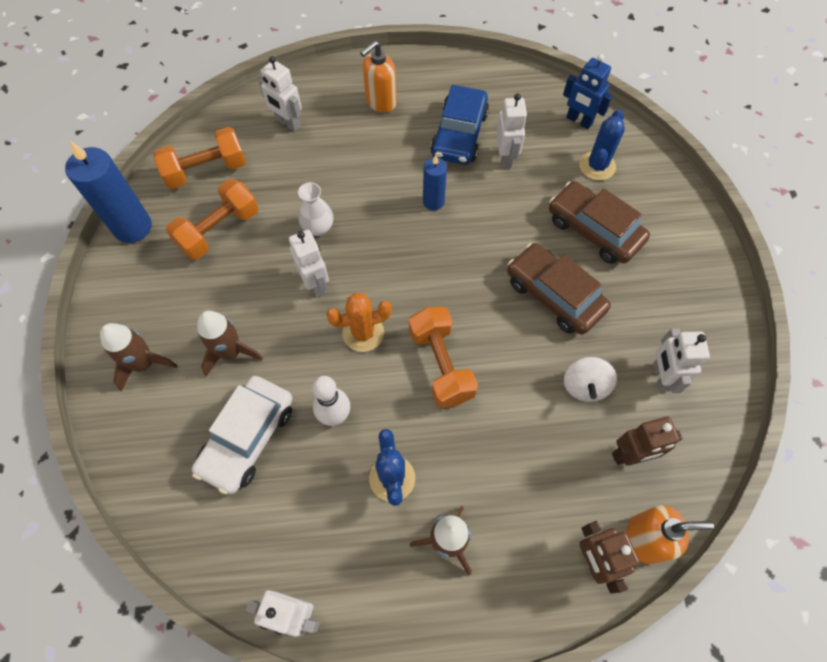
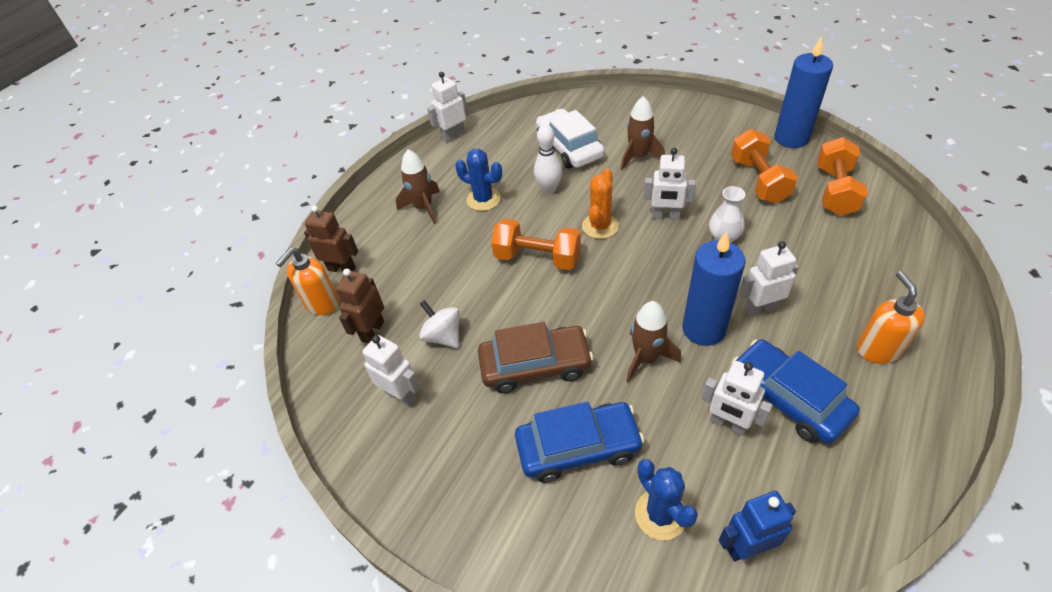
camera: 130 degrees right, 15 degrees down
(144, 364) = (660, 119): brown rocket -> brown rocket (646, 358)
(288, 123) = (876, 262): white robot -> white robot (760, 308)
(433, 202) = (703, 329): blue candle -> blue candle, size x1.74
(594, 230) = (578, 447): brown car -> blue car

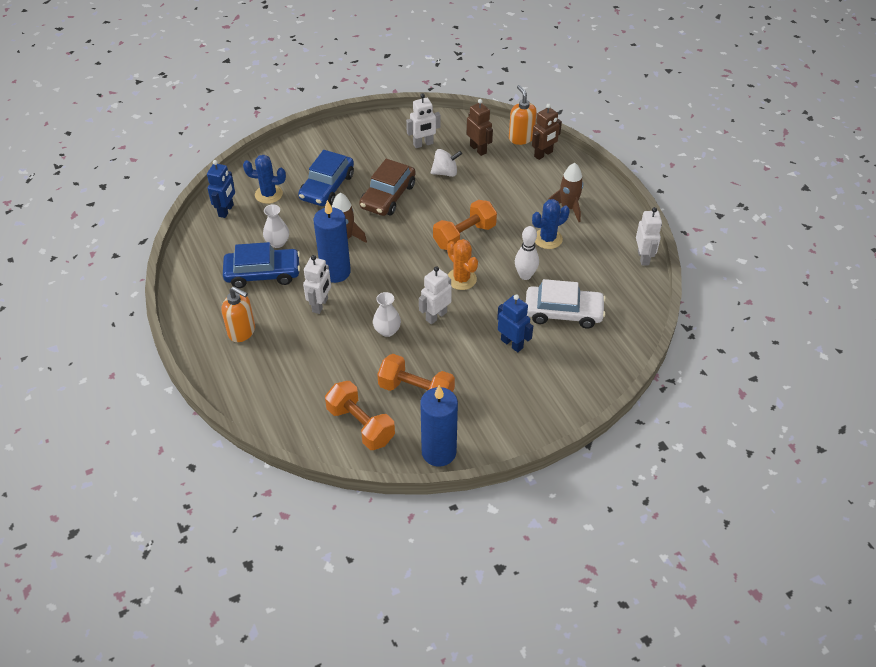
camera: 120 degrees right, 0 degrees up
(638, 157) = (512, 344): brown rocket -> blue robot
(728, 424) = (277, 242): white robot -> white vase

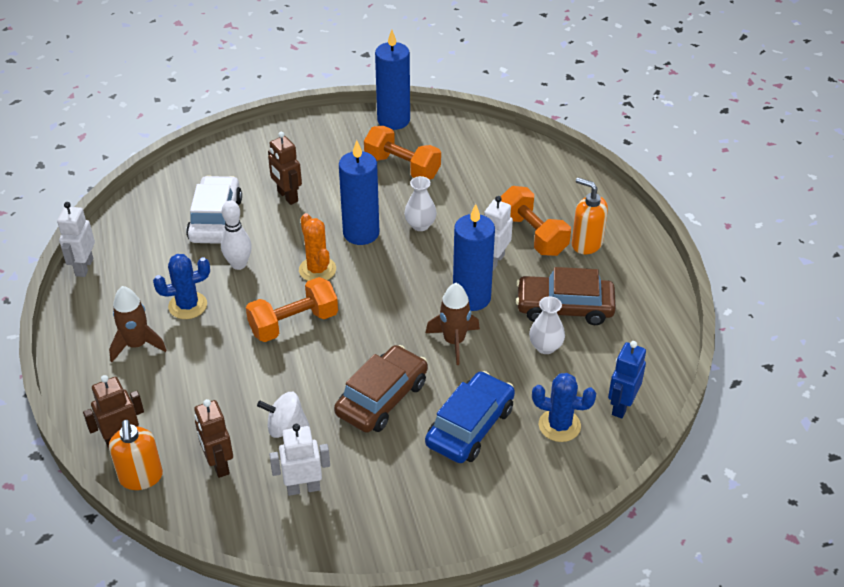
camera: 170 degrees left, 5 degrees down
(263, 273) = (564, 307): blue car -> brown car
(360, 425) = (463, 147): orange dumbbell -> orange dumbbell (532, 235)
(436, 316) = (361, 233): white robot -> blue candle
(512, 344) = (287, 196): blue robot -> brown robot
(563, 312) = (215, 219): white car -> white car turned 75 degrees clockwise

